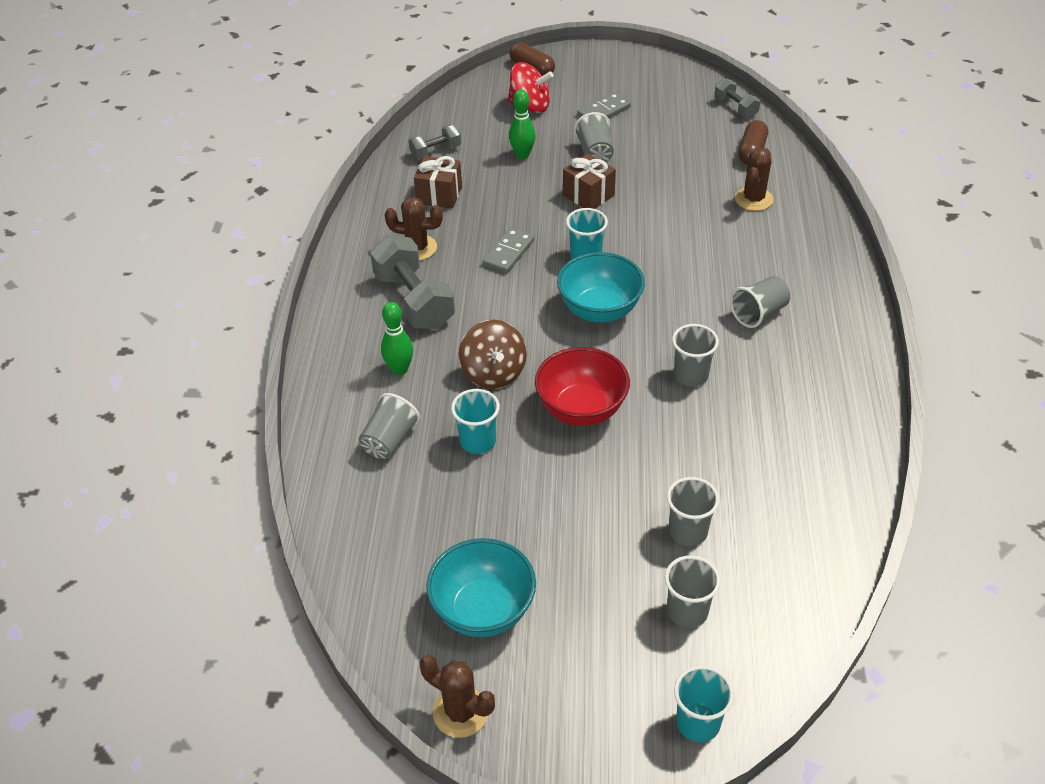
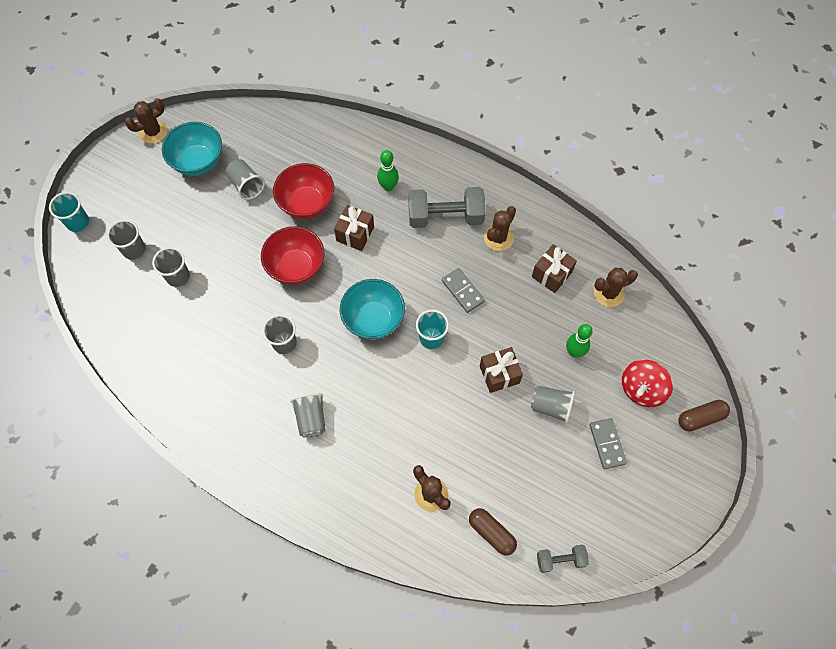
camera: 115 degrees right, 20 degrees up
(389, 440) = (335, 162): grey cup -> grey cup (246, 185)
(435, 151) = (609, 293): grey dumbbell -> brown cactus
(478, 441) = (307, 204): turquoise cup -> red bowl
(493, 373) = (355, 234): brown spinning top -> brown gift

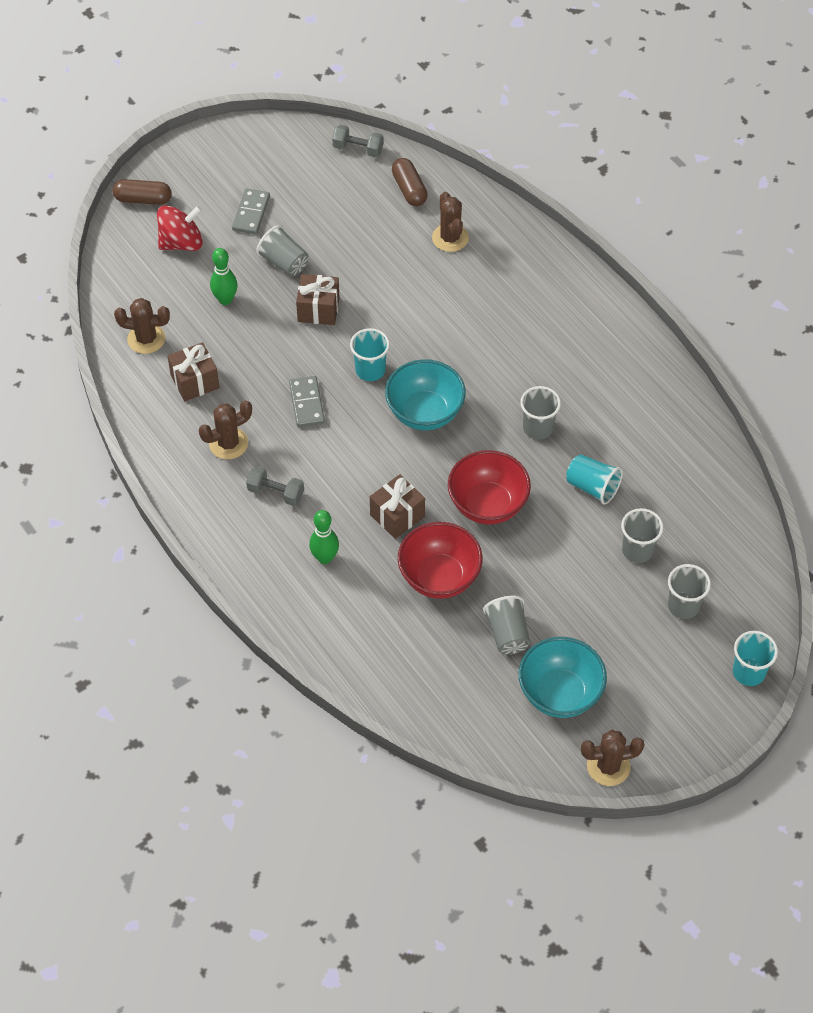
camera: 155 degrees left, 10 degrees down
(226, 311) = (592, 487): none -> turquoise cup
(311, 418) = (540, 344): grey cup -> none
(445, 217) = (276, 492): grey dumbbell -> grey dumbbell, size x0.54

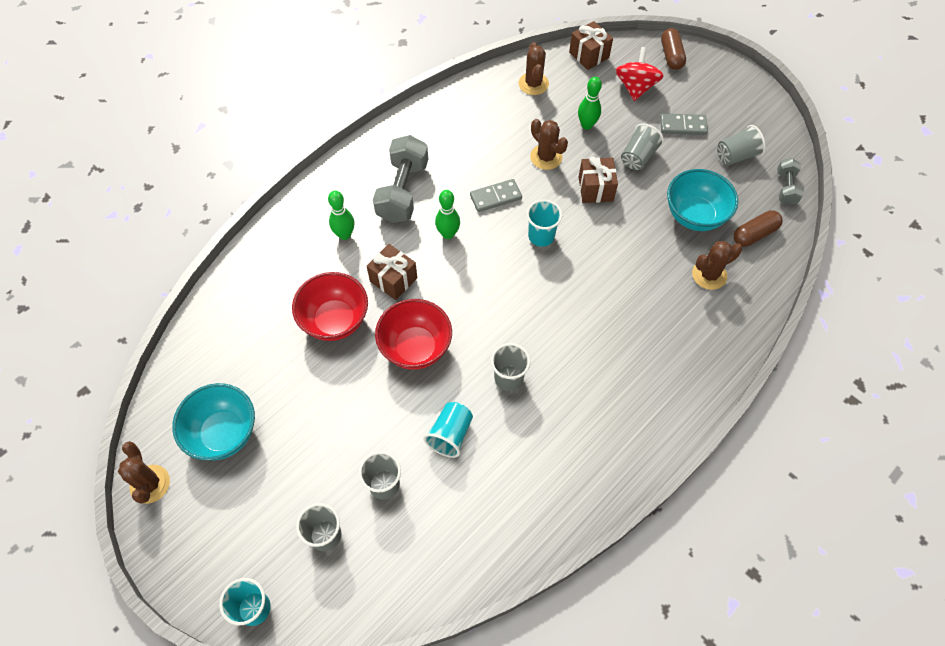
camera: 80 degrees right, 5 degrees up
(181, 243) = (635, 87): red spinning top -> red spinning top turned 135 degrees counterclockwise
(195, 381) = (500, 121): brown gift -> brown gift (589, 55)
(228, 443) = (444, 152): brown cactus -> brown cactus (546, 157)
(276, 492) = (403, 191): grey dumbbell -> grey dumbbell, size x1.85
(347, 456) = (448, 234): none -> green bowling pin
(425, 413) = (505, 284): turquoise bowl -> turquoise bowl (694, 215)
(507, 634) = (282, 382): grey cup -> grey cup (736, 156)

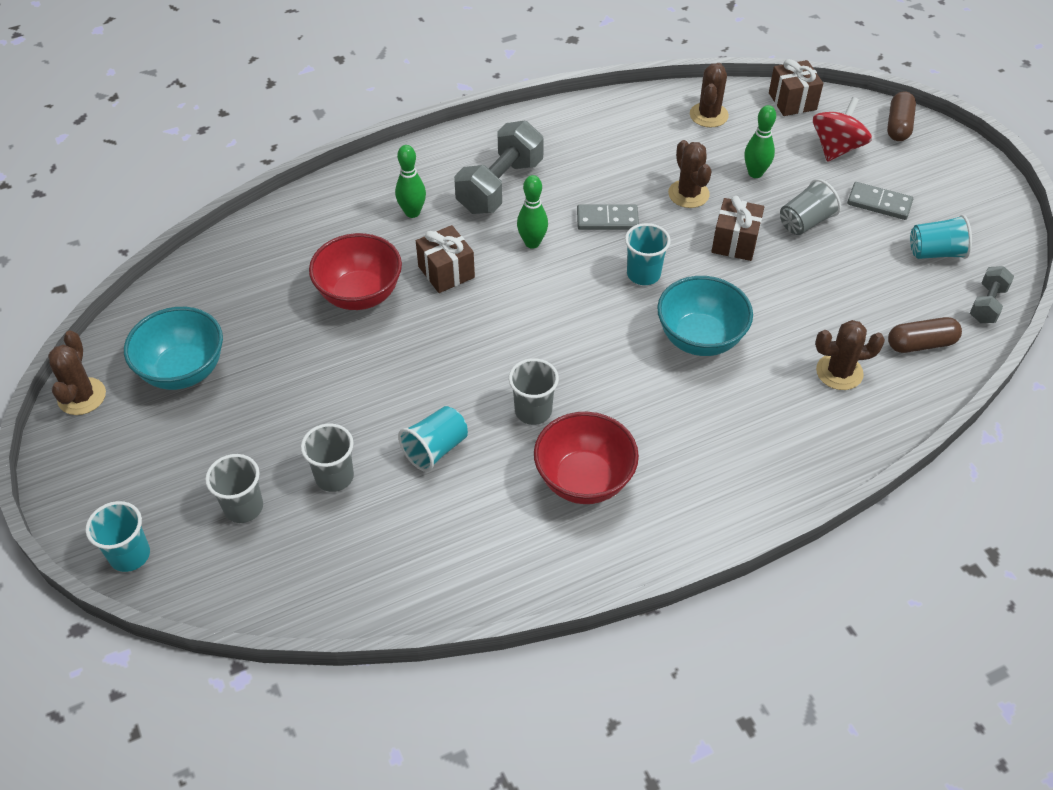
camera: 20 degrees right, 10 degrees down
(415, 347) = (438, 348): red bowl -> red bowl (584, 480)
(694, 215) = (850, 303): turquoise bowl -> turquoise bowl (700, 339)
(736, 156) = (935, 252): grey cup -> turquoise cup

